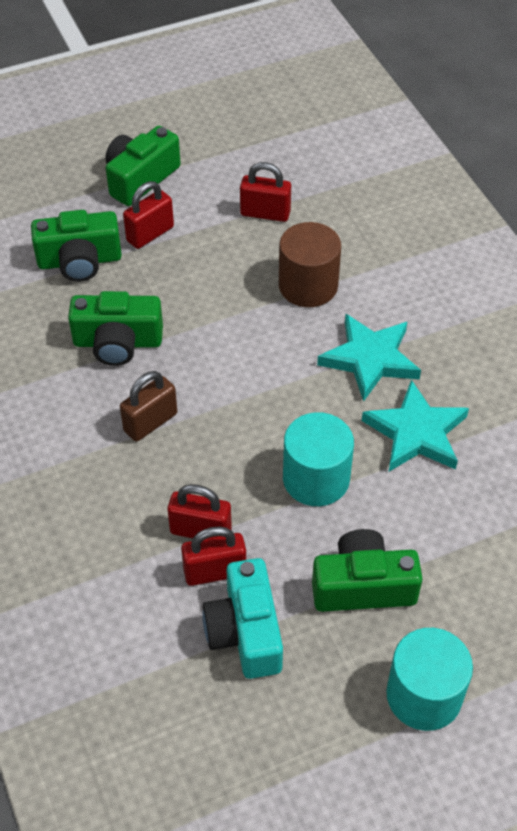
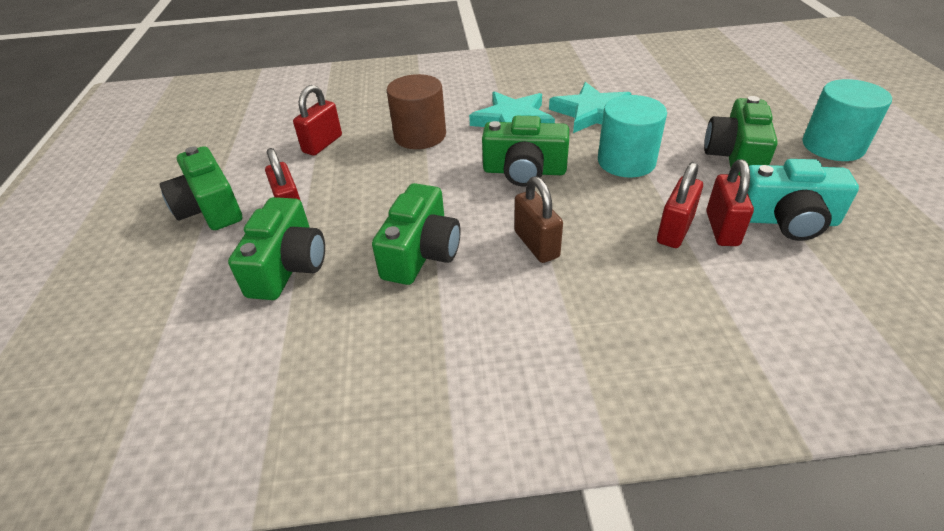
camera: 70 degrees left, 10 degrees down
(268, 390) = (524, 171): none -> green camera

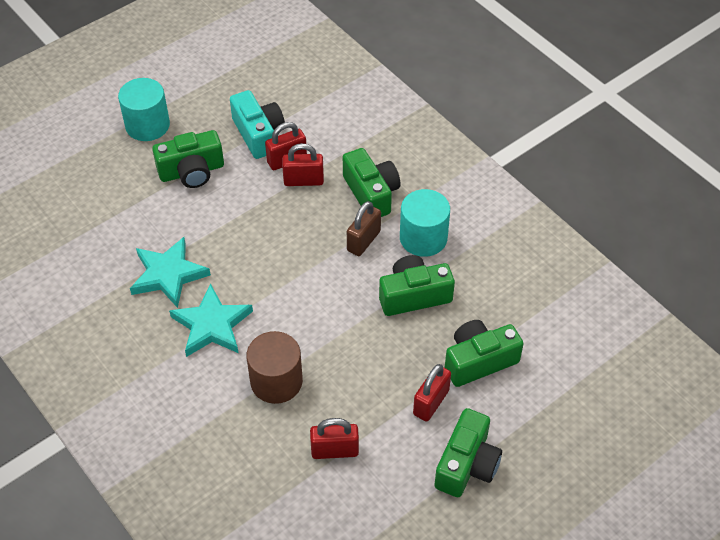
camera: 125 degrees left, 10 degrees up
(524, 171) = (285, 283): green camera -> green camera (371, 193)
(626, 161) = (235, 228): turquoise cylinder -> turquoise cylinder (423, 238)

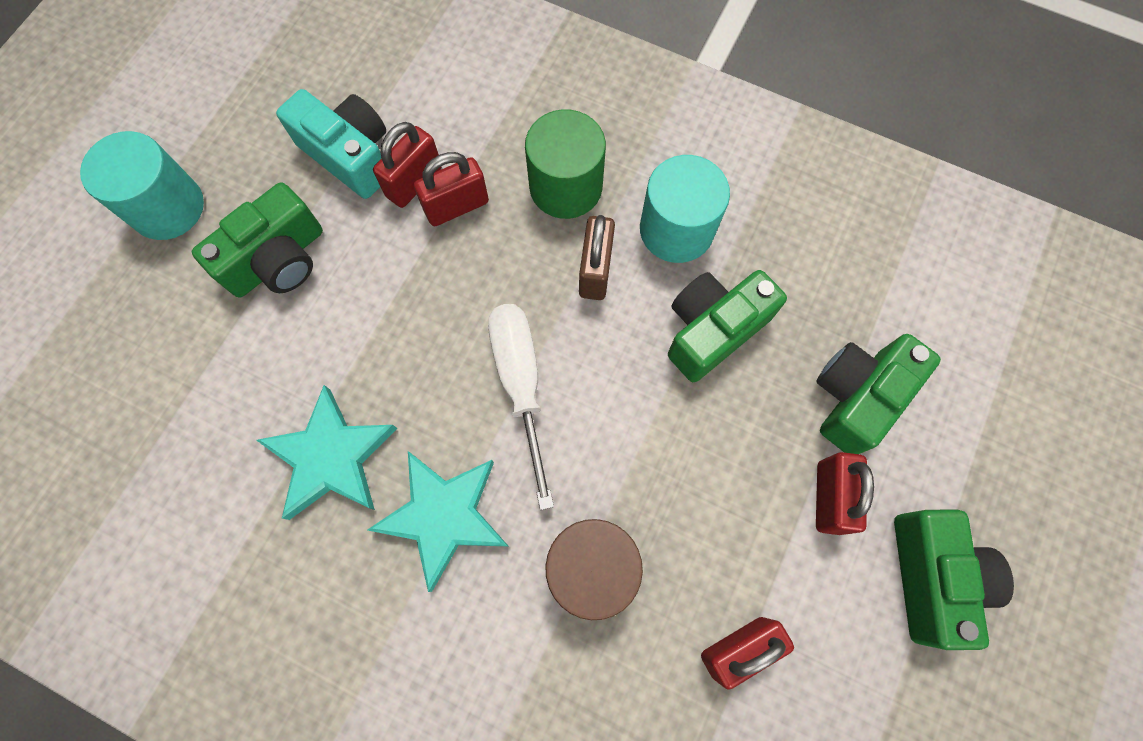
camera: 25 degrees left, 20 degrees up
(289, 280) = (521, 385): none -> white screwdriver
(371, 193) = (565, 187): green camera -> green cylinder

